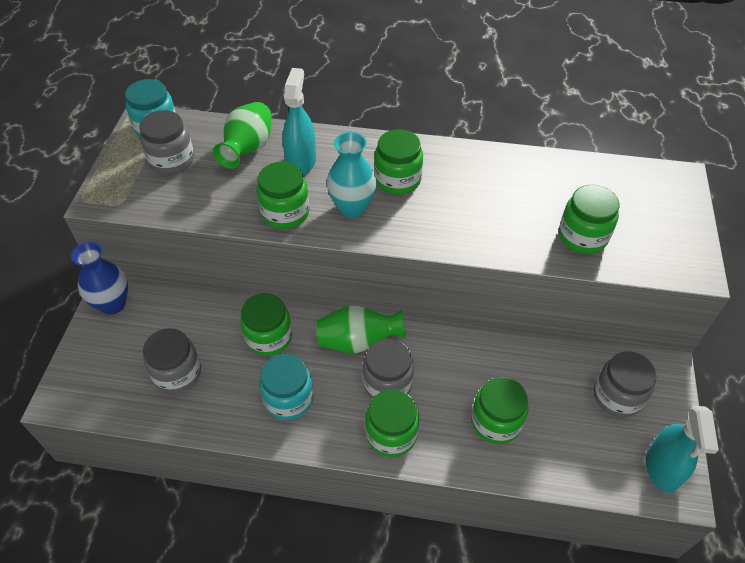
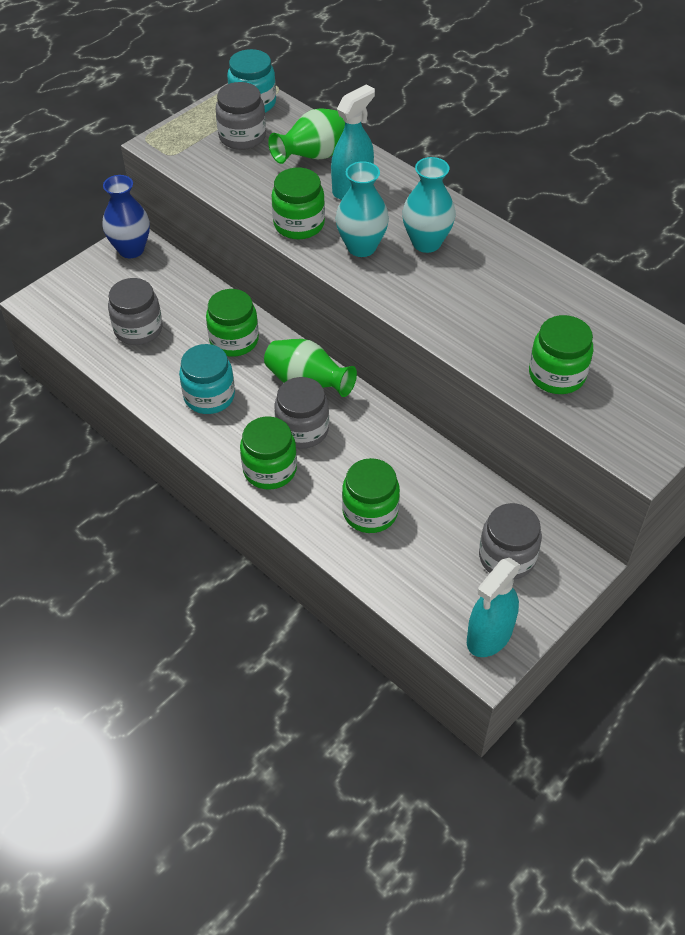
camera: 35 degrees right, 0 degrees up
(397, 180) = (426, 243): green jar -> turquoise vase

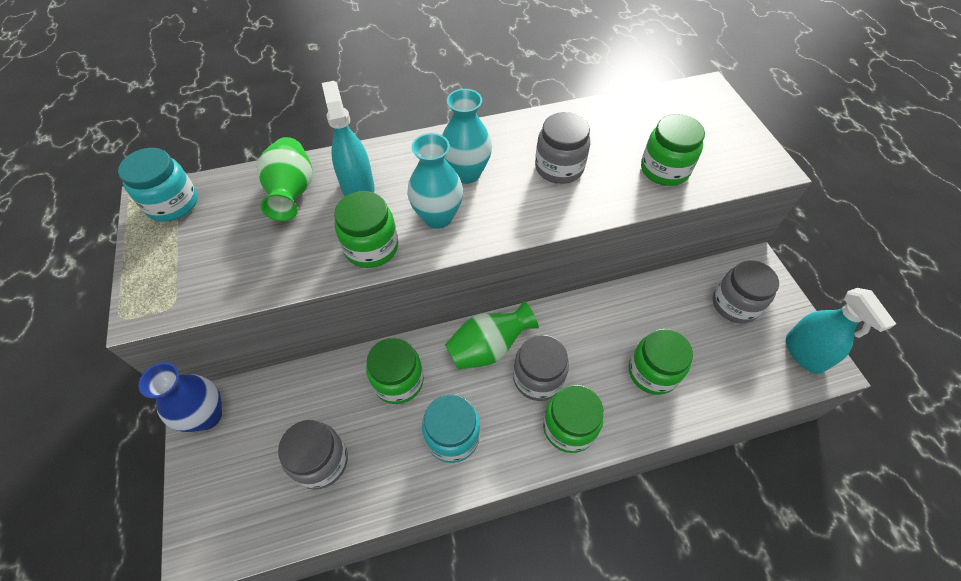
camera: 60 degrees left, 5 degrees up
(242, 137) = (210, 234): grey jar -> grey jar (559, 167)

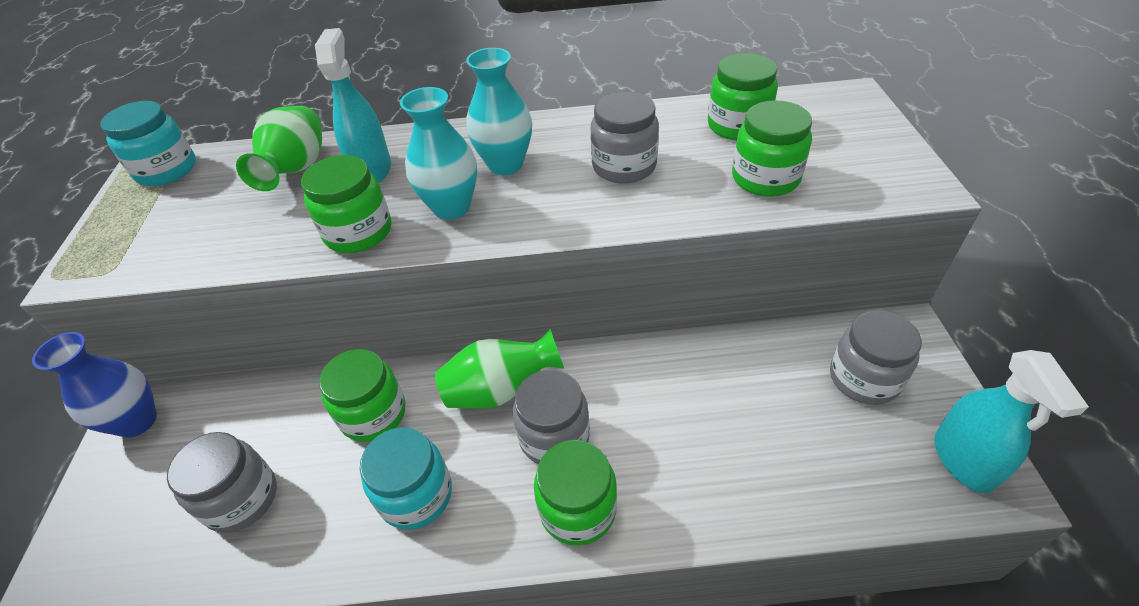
camera: 15 degrees right, 10 degrees down
(652, 372) = (719, 453): green jar -> green jar (737, 126)

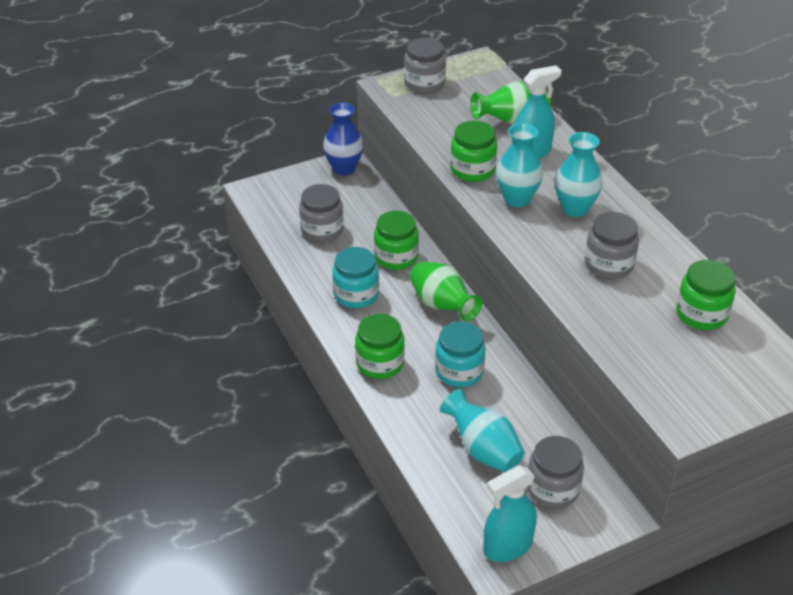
camera: 65 degrees right, 5 degrees down
(166, 170) = (478, 71): turquoise jar -> turquoise jar (459, 371)
(554, 437) = (421, 340): grey jar -> grey jar (424, 84)
(765, 178) = (640, 338): green jar -> none
(784, 431) = (483, 449): none -> turquoise vase

